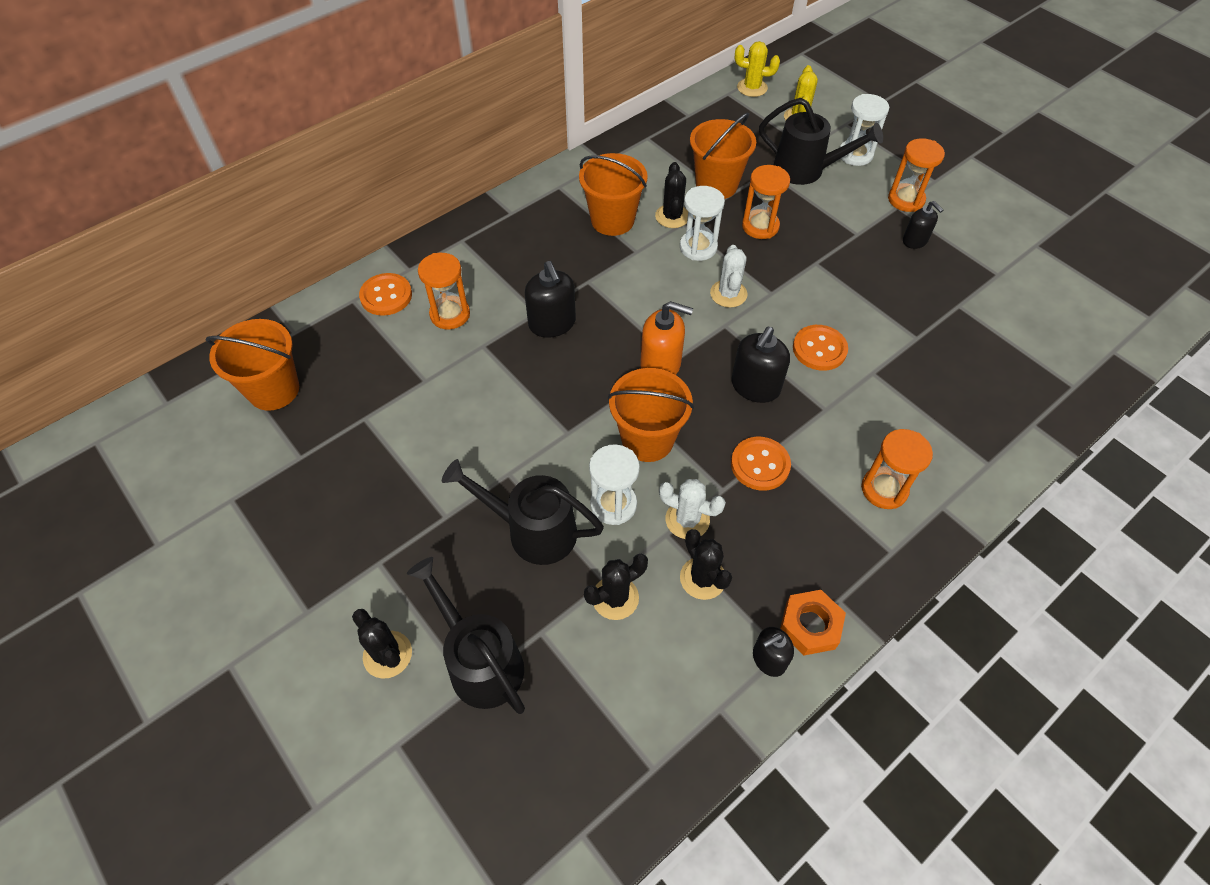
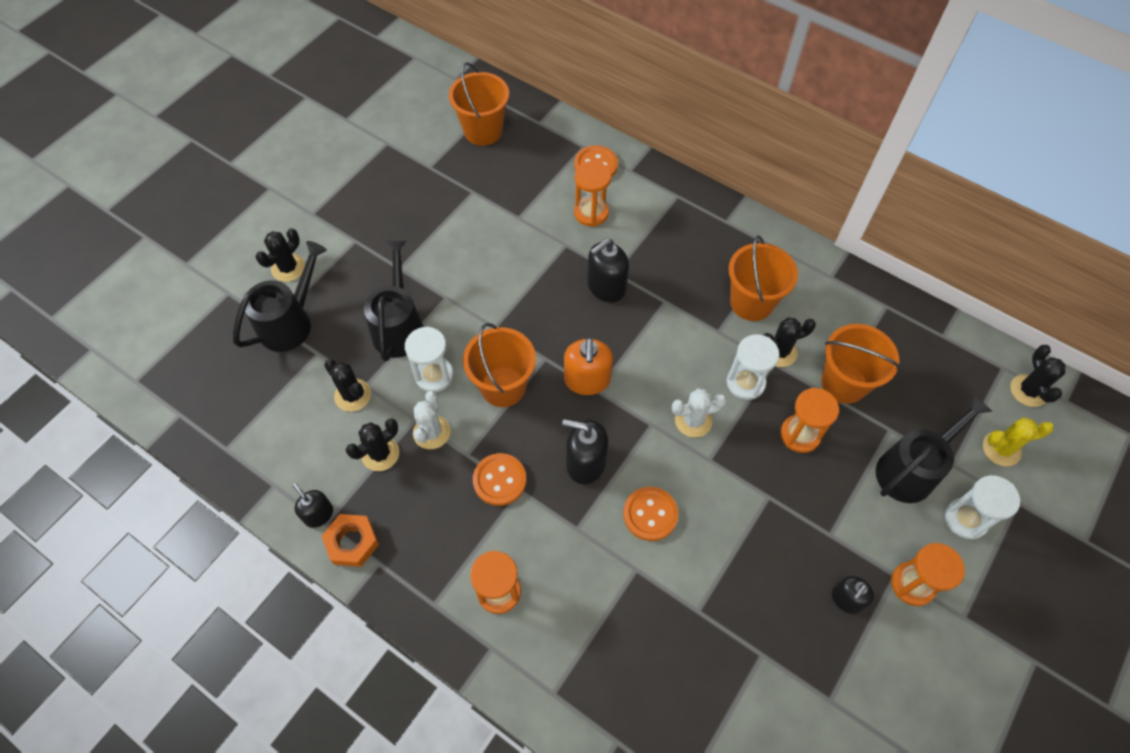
camera: 75 degrees right, 5 degrees up
(752, 88) = (1028, 391): yellow cactus -> black cactus
(807, 170) = (911, 469): black watering can -> black watering can turned 135 degrees counterclockwise

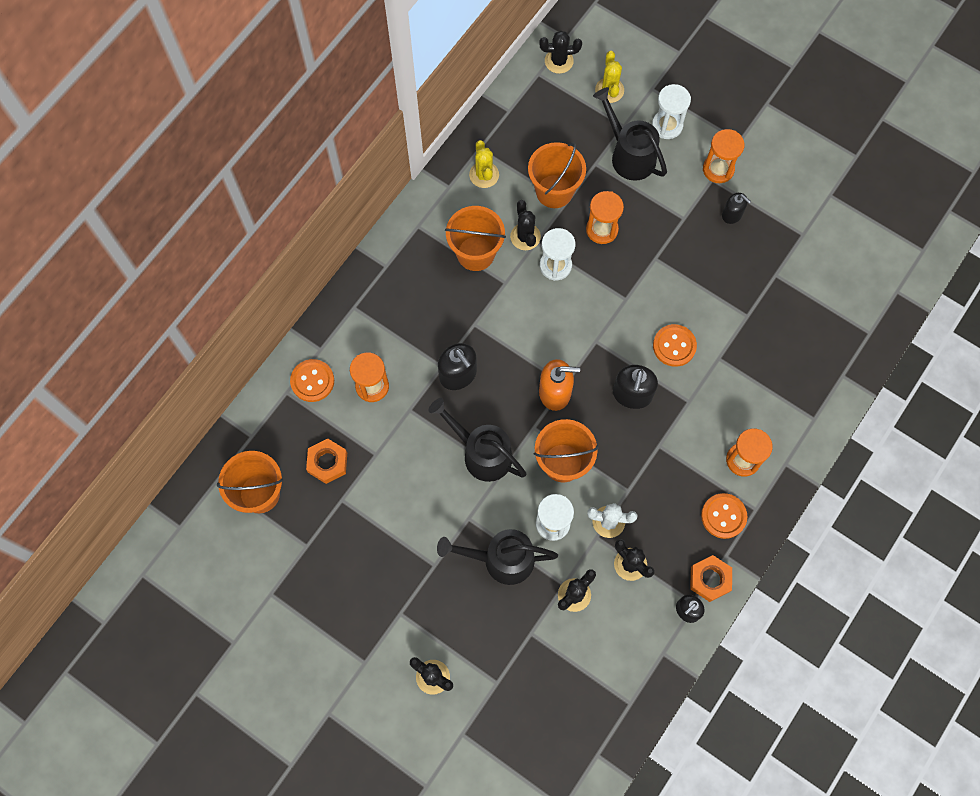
camera: 90 degrees left, 10 degrees up
(291, 322) = (496, 664): black watering can -> black watering can (481, 453)
(499, 480) = (650, 462): orange button -> orange button (723, 516)
(511, 180) = (327, 462): none -> orange nut
(693, 420) = (591, 309): white cactus -> none
(852, 310) = (484, 175): none -> yellow cactus

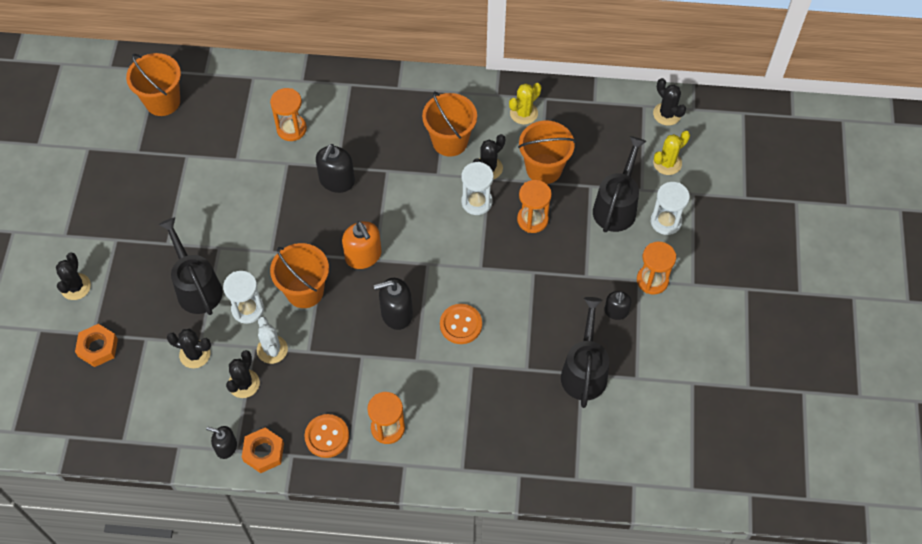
camera: 60 degrees right, 10 degrees down
(312, 381) = (272, 89): orange button -> none
(327, 462) = (212, 131): orange nut -> orange nut (98, 347)
(481, 453) = (279, 229): black watering can -> black watering can (584, 370)

